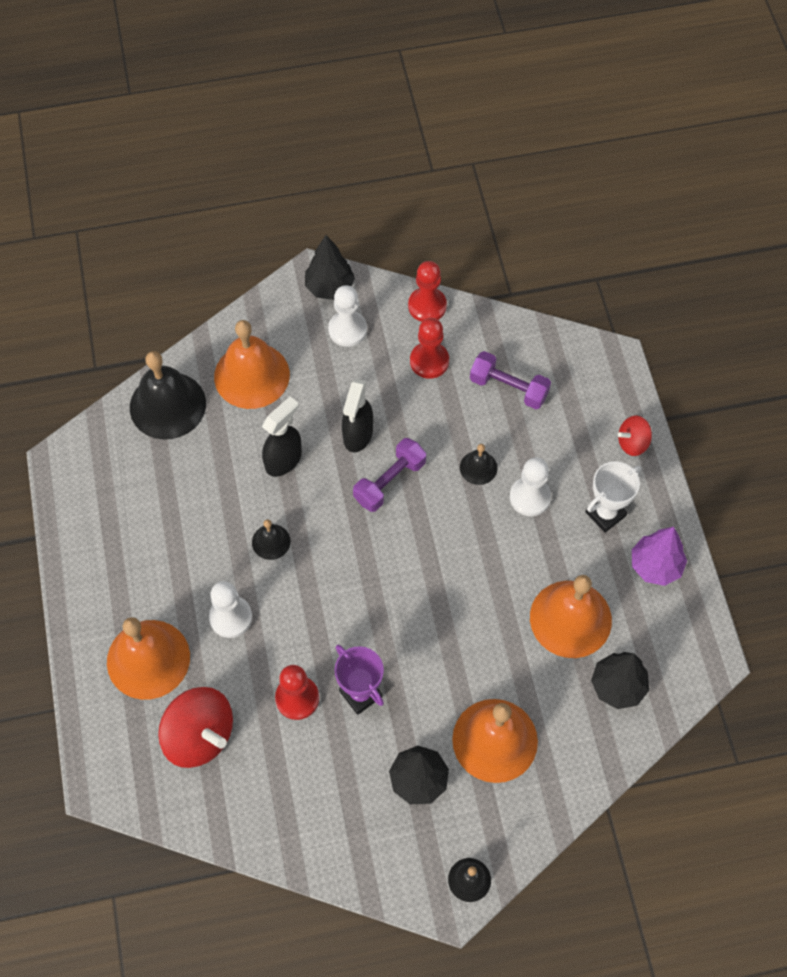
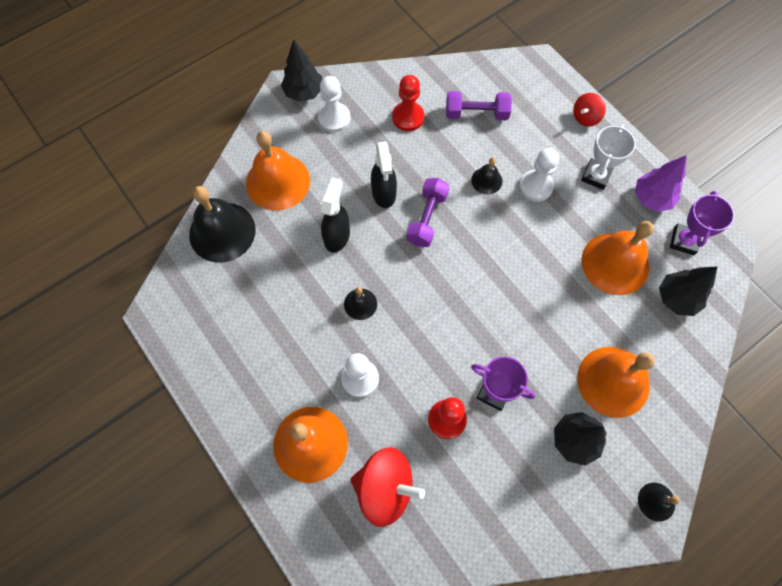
camera: 25 degrees left, 5 degrees up
(427, 306) = (384, 78): red pawn -> none
(664, 628) = (683, 241): none -> purple trophy

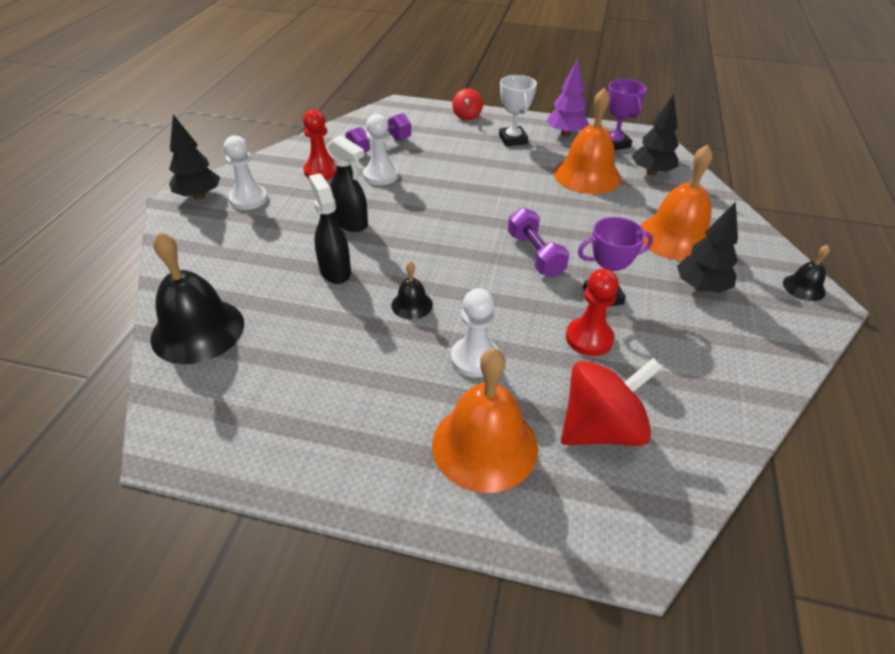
camera: 40 degrees left, 25 degrees down
(278, 181) = (229, 264): orange bell -> none
(427, 218) = (409, 220): purple dumbbell -> purple dumbbell (535, 254)
(486, 180) = (433, 176): black bell -> none
(536, 186) = (476, 163): white pawn -> white pawn (381, 175)

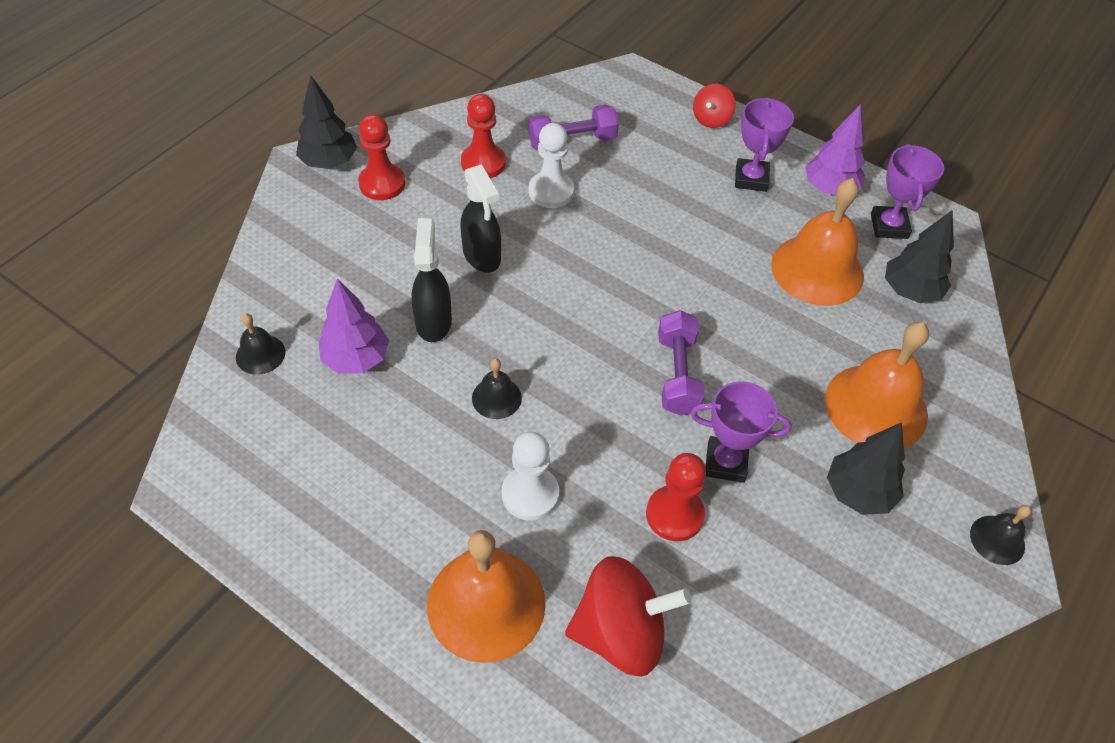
camera: 20 degrees right, 10 degrees up
(198, 330) = (260, 354): black bell -> black bell, size x0.48
(249, 199) = (382, 183): white pawn -> red pawn
(284, 311) = (356, 359): none -> purple tree
(513, 139) = (751, 179): white trophy -> purple trophy

